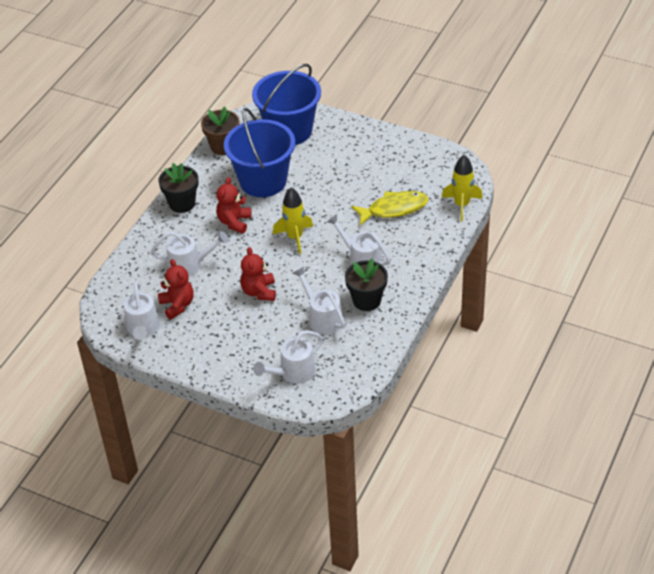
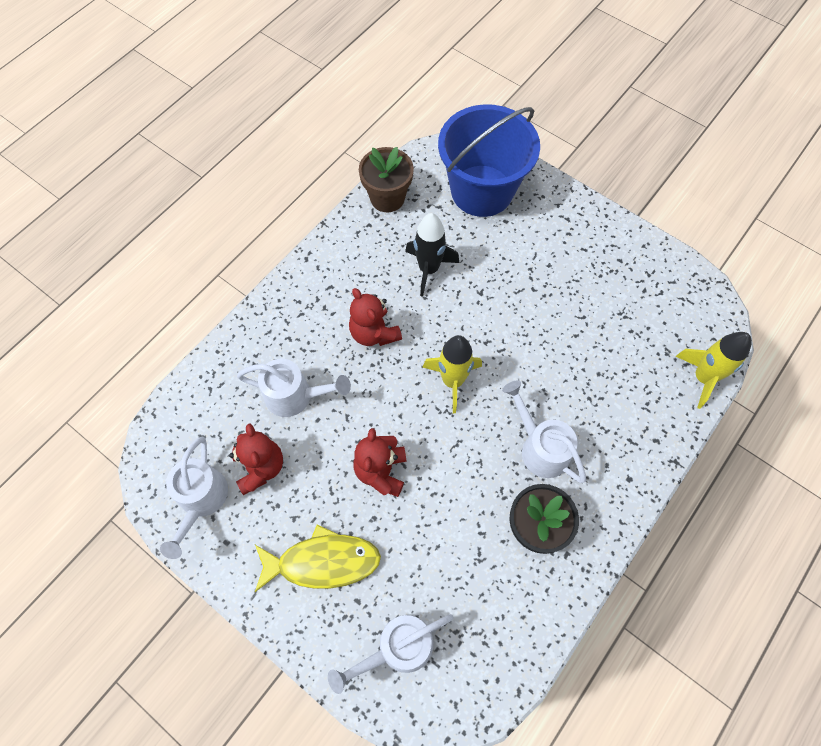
camera: 10 degrees right, 20 degrees up
(182, 203) = (310, 283): black flower pot -> none
(234, 222) = (374, 333): red teddy bear -> red teddy bear turned 60 degrees counterclockwise
(263, 181) = (428, 269): blue bucket -> black rocket
(322, 318) = (462, 546): white watering can -> none
(394, 209) = (603, 362): yellow fish -> yellow fish (323, 562)

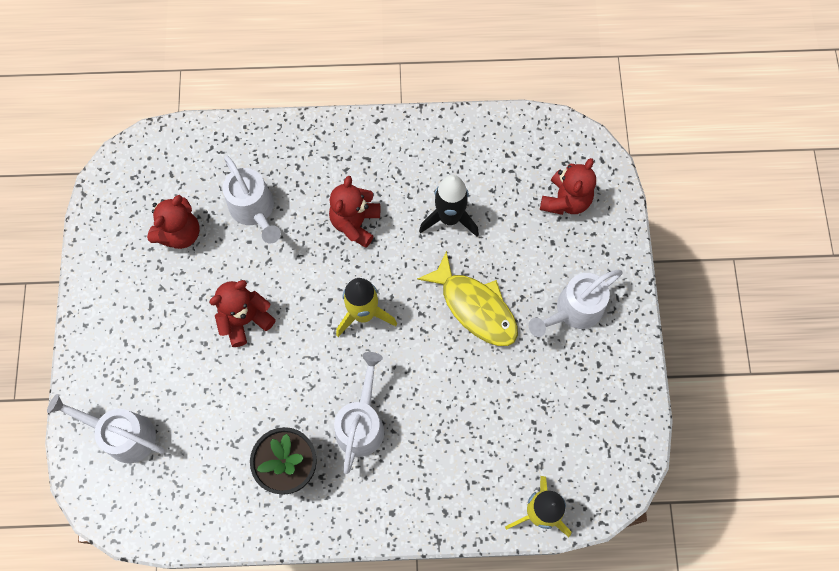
camera: 50 degrees right, 5 degrees up
(201, 500) = (124, 215): white watering can -> white watering can (573, 311)
(323, 562) = (145, 334): yellow fish -> yellow fish (475, 307)
(387, 198) = (489, 134): brown flower pot -> none
(481, 191) = (565, 200): blue bucket -> red teddy bear

